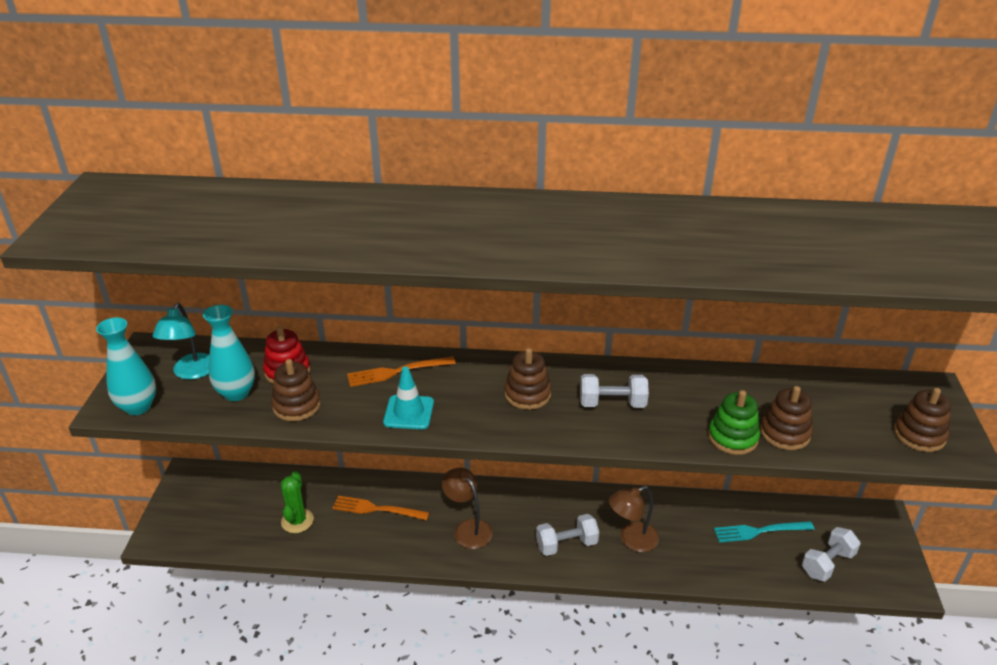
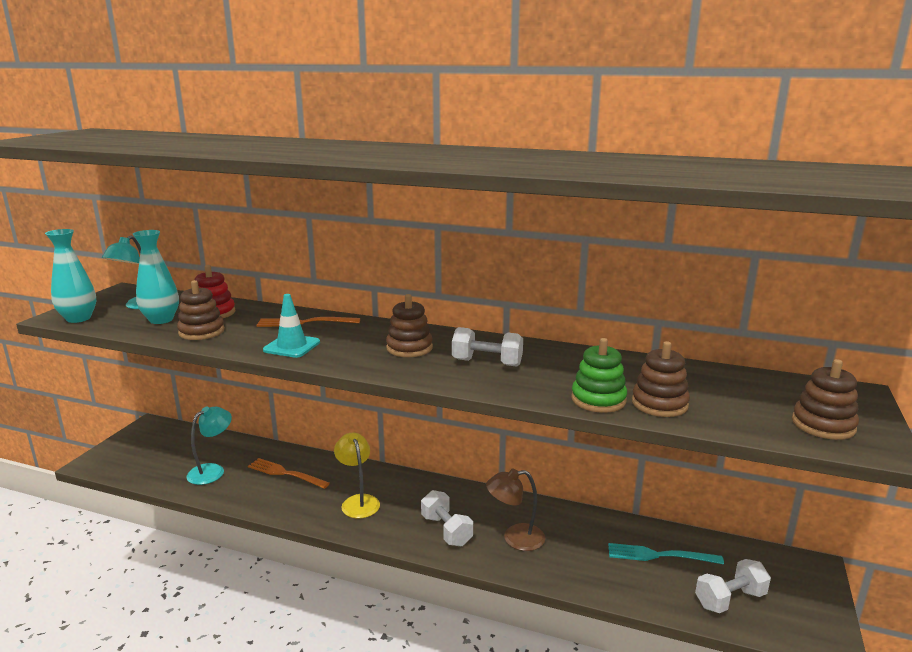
camera: 15 degrees right, 15 degrees down
(297, 521) = (212, 470): green cactus -> turquoise lamp
(468, 528) = (358, 501): brown lamp -> yellow lamp
(566, 544) = (446, 530): white dumbbell -> white dumbbell turned 60 degrees clockwise

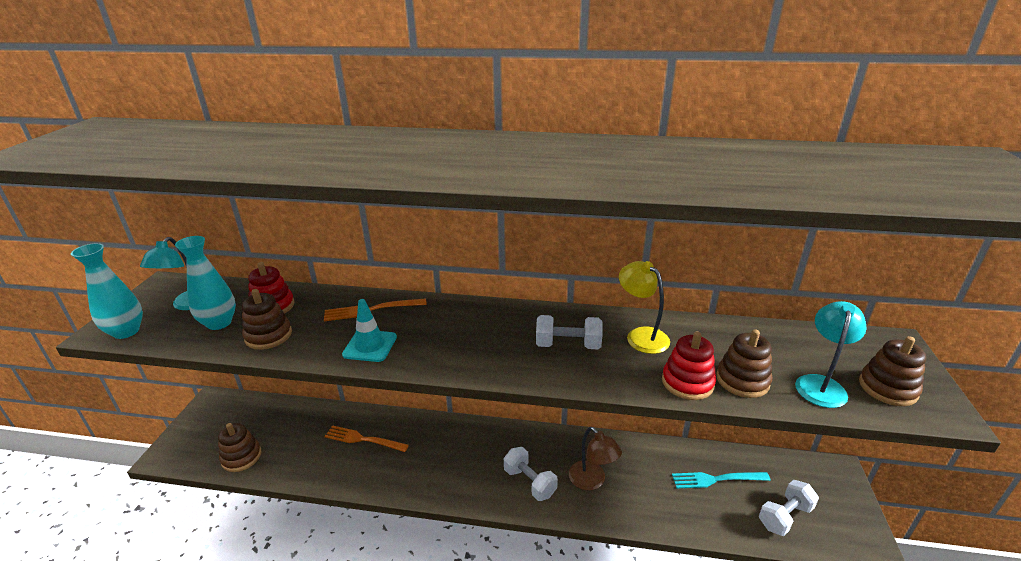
camera: 10 degrees left, 10 degrees up
(212, 470) = (290, 447): turquoise lamp -> turquoise lamp (821, 384)
(358, 501) = (441, 462): yellow lamp -> yellow lamp (641, 335)
(409, 348) = (487, 334): brown stacking toy -> brown stacking toy (241, 457)
(515, 538) = (592, 481): brown lamp -> brown lamp turned 105 degrees counterclockwise
(598, 399) = (687, 382): green stacking toy -> red stacking toy

